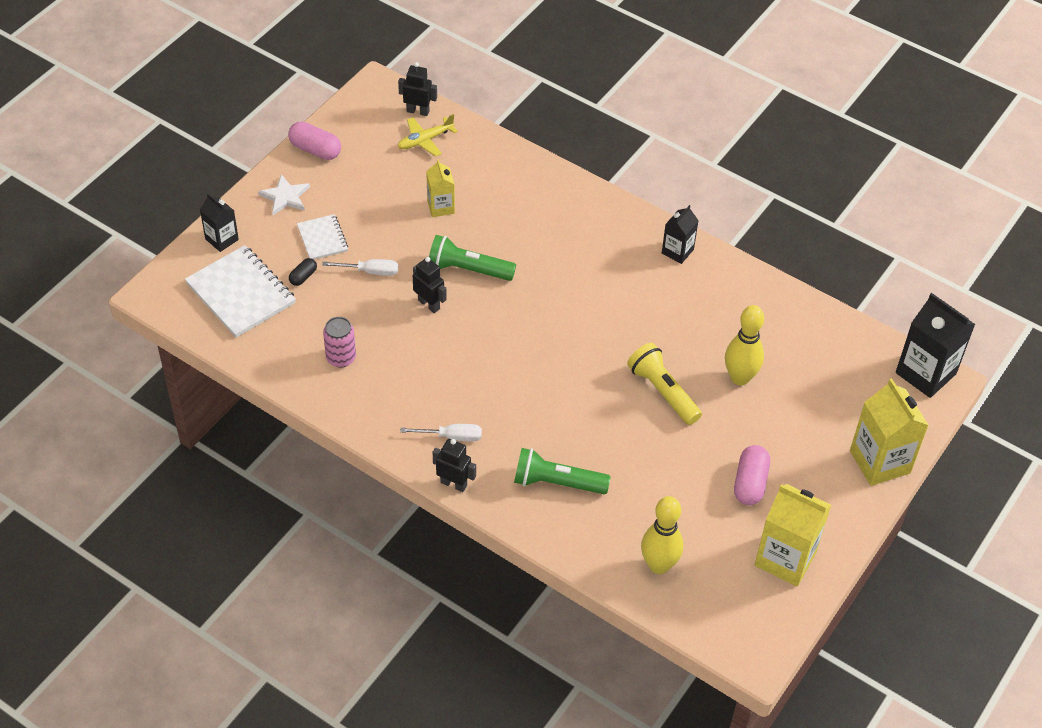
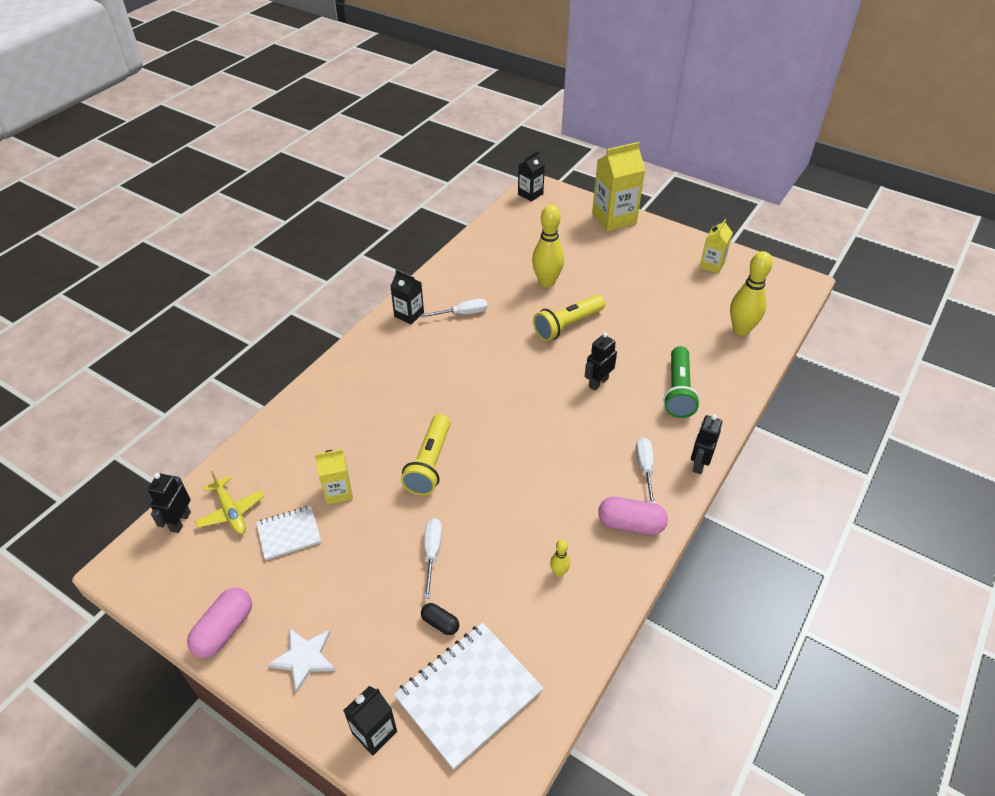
camera: 90 degrees left, 5 degrees down
(322, 238) = (379, 607): white notebook -> white notebook (289, 533)
(341, 358) = (559, 572): pink can -> yellow bowling pin
(429, 304) = (478, 495): black robot -> black robot (598, 382)
(468, 269) = (430, 463): green flashlight -> yellow flashlight
(680, 297) = (462, 313): none -> white screwdriver
(750, 483) = (649, 280): pink capsule -> pink capsule (631, 524)
(785, 558) = (712, 265): yellow carton -> yellow carton, size x0.57
(925, 373) = (530, 194): black carton -> black carton, size x0.57

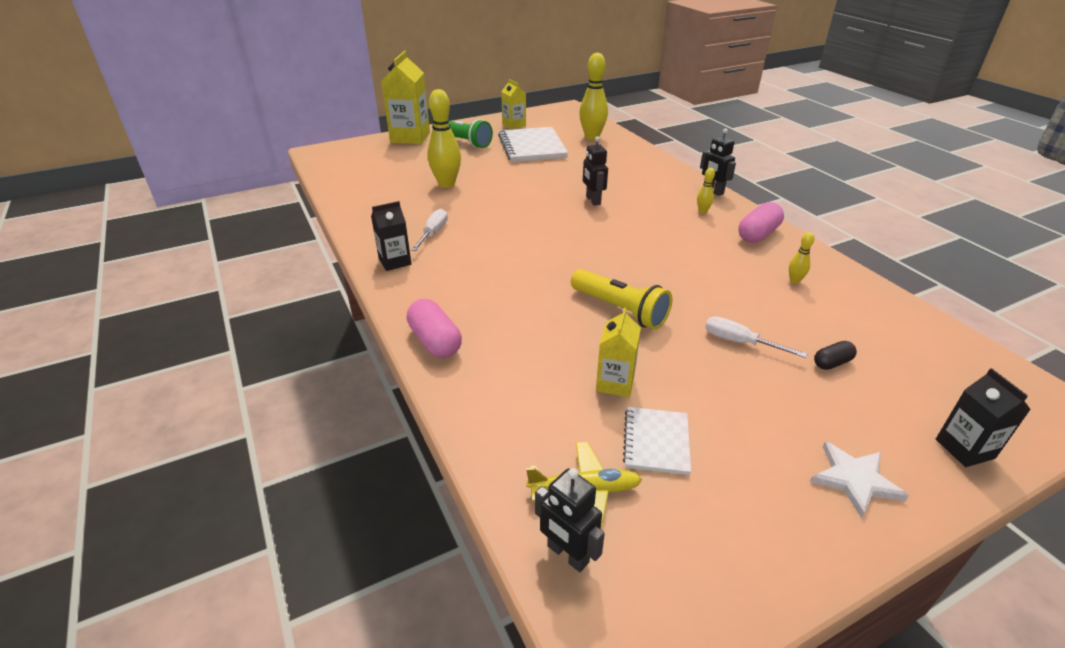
camera: 60 degrees left, 10 degrees down
(224, 630) = (790, 550): pink capsule -> pink capsule (435, 341)
(468, 694) = (922, 370): white notebook -> white notebook (532, 147)
(530, 194) = (321, 157): black carton -> none
(567, 325) = (511, 192): yellow flashlight -> none
(644, 468) = (702, 211): white screwdriver -> yellow bowling pin
(678, 391) = (632, 175): green flashlight -> green flashlight (463, 142)

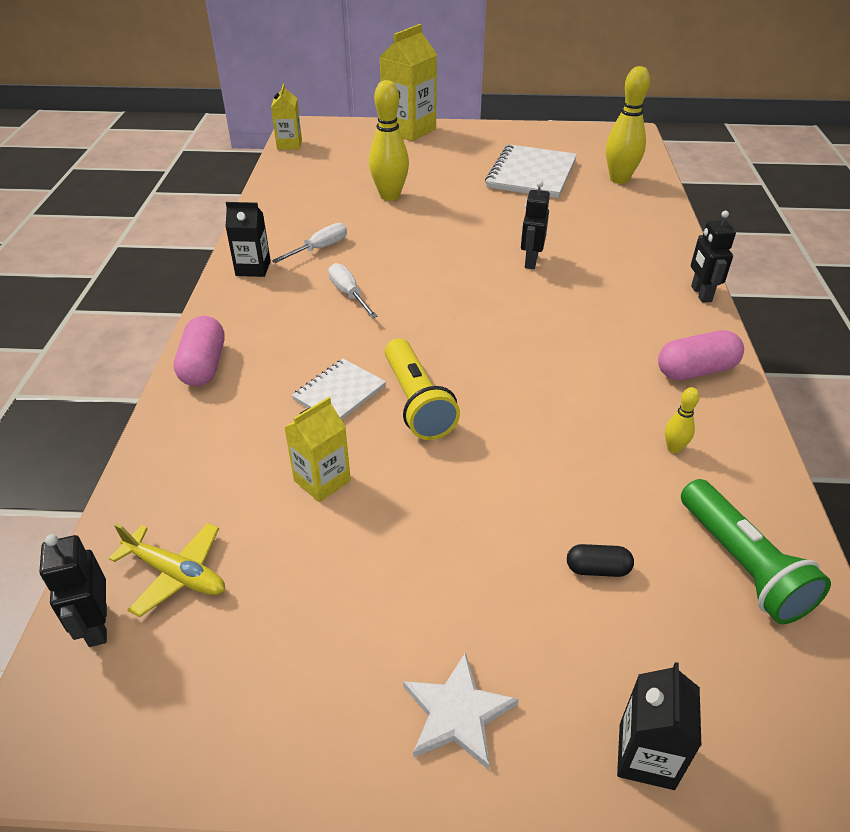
camera: 30 degrees right, 5 degrees up
(463, 142) = (460, 149): green flashlight -> green flashlight (741, 564)
(514, 125) = (540, 141): yellow carton -> yellow carton (289, 144)
(656, 442) = (293, 561): white notebook -> white notebook (339, 393)
(702, 211) = (655, 316): yellow bowling pin -> none
(740, 342) = (510, 495): white screwdriver -> white screwdriver (349, 294)

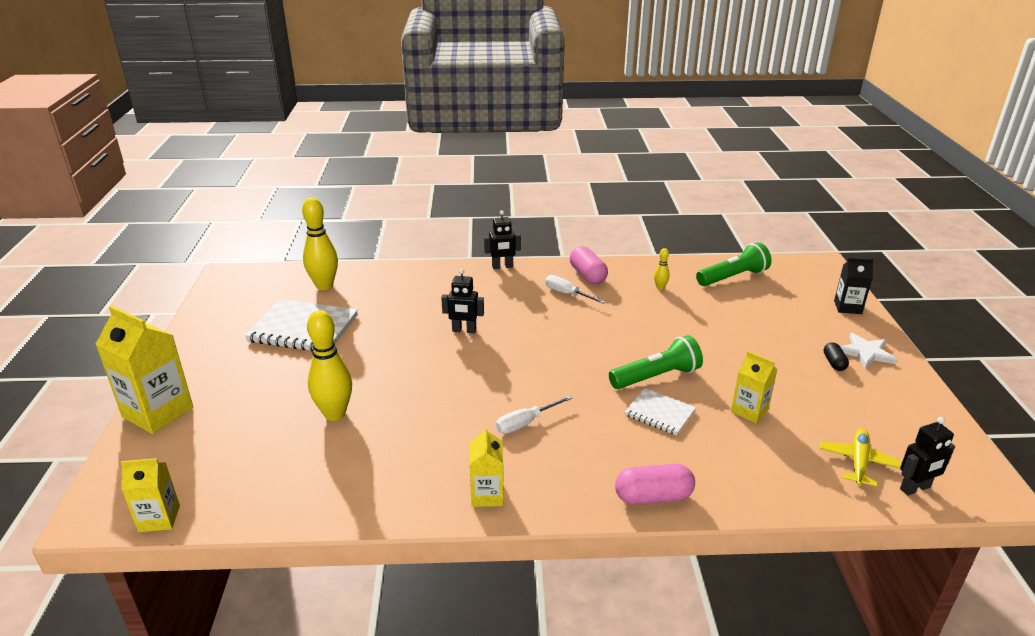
camera: 95 degrees left, 10 degrees down
(253, 268) = (487, 495): black carton -> yellow carton
(319, 248) = (445, 452): white screwdriver -> white screwdriver (567, 294)
(417, 402) = (656, 377): yellow flashlight -> green flashlight
(597, 569) = (759, 314): black capsule -> black capsule (834, 363)

